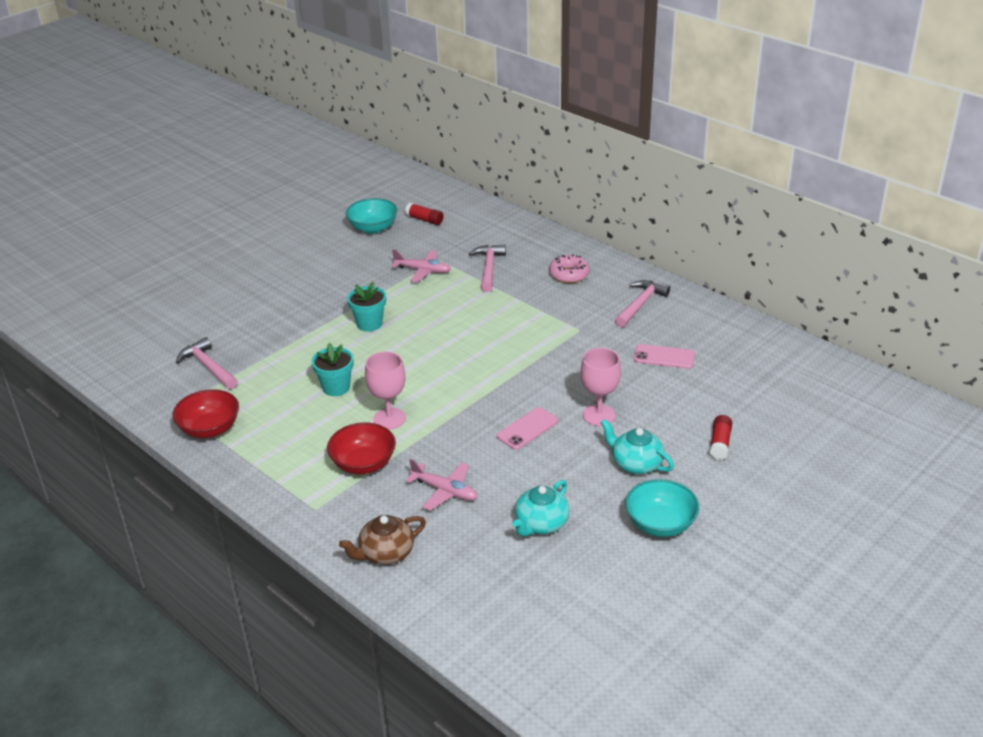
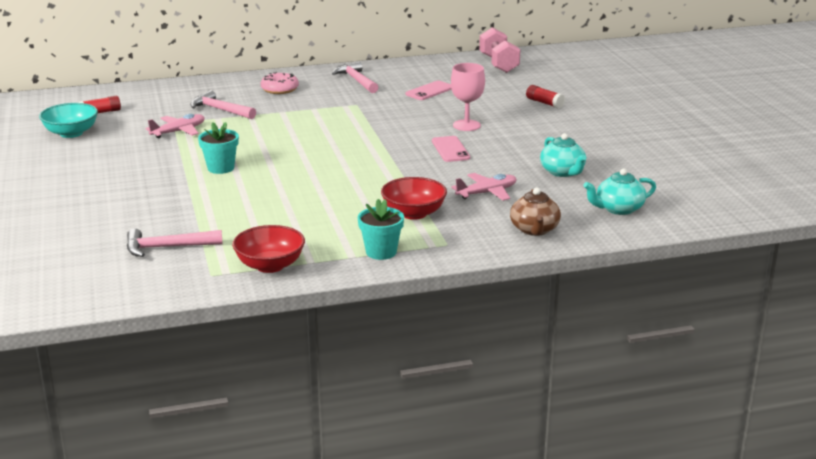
camera: 60 degrees left, 10 degrees down
(336, 387) = (292, 201): turquoise flower pot -> turquoise flower pot (381, 252)
(389, 418) = (368, 191): pink goblet -> none
(635, 463) = (534, 129): turquoise teapot -> turquoise teapot (618, 209)
(660, 524) = (604, 139): turquoise bowl -> none
(799, 369) = (498, 64): none -> pink dumbbell

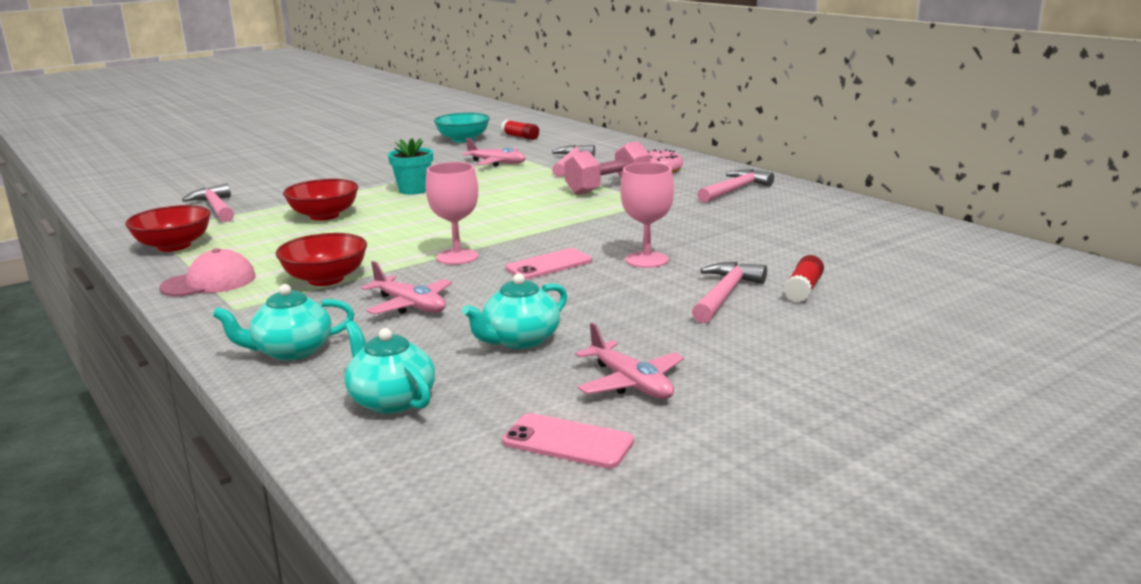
camera: 70 degrees right, 5 degrees down
(254, 205) = (324, 216): none -> red bowl
(381, 252) = (209, 282): turquoise flower pot -> pink cap
(408, 171) = (457, 257): none -> pink goblet
(429, 91) = (750, 224): pink phone -> pink phone (568, 442)
(498, 64) = (929, 240): pink dumbbell -> pink dumbbell (608, 188)
(534, 230) = (291, 351): brown teapot -> turquoise teapot
(537, 119) = (725, 294): none -> pink hammer
(631, 157) = (631, 383): none -> pink plane

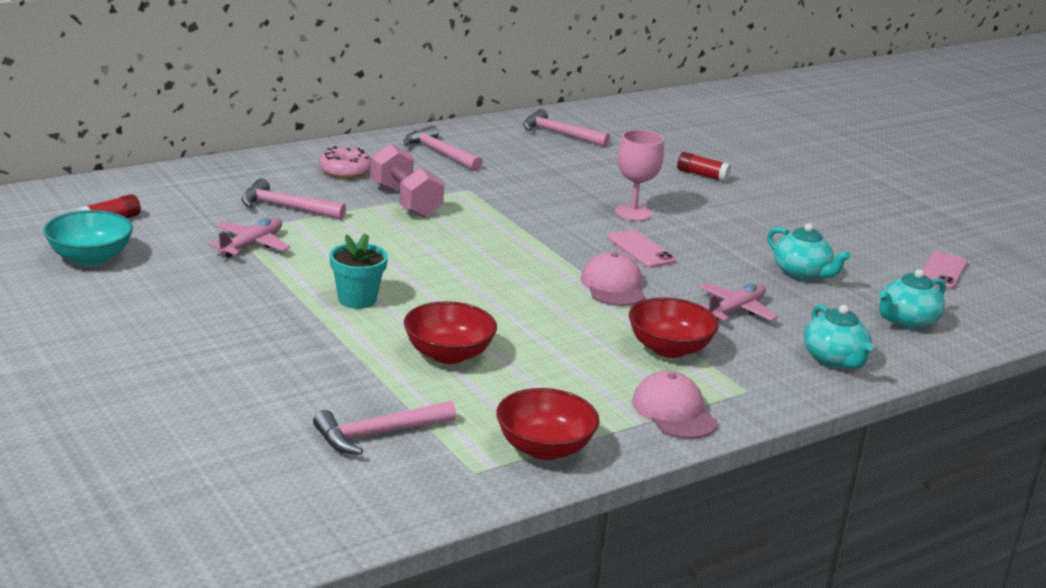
camera: 90 degrees left, 5 degrees up
(457, 257) = (613, 286): pink goblet -> pink cap
(631, 383) = (863, 246): pink plane -> none
(725, 294) = (711, 199): pink hammer -> pink hammer (559, 134)

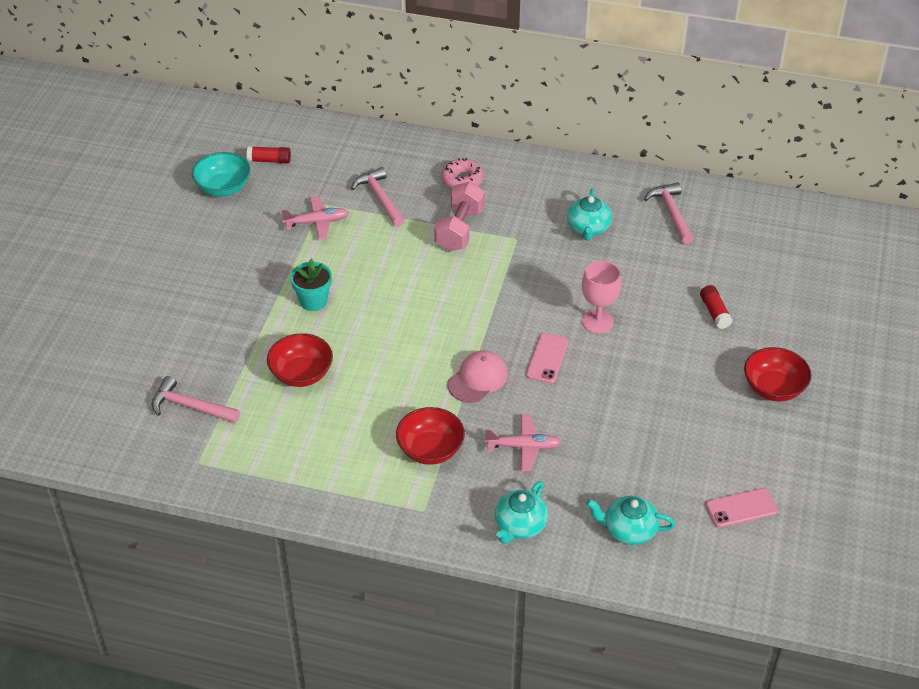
camera: 50 degrees right, 20 degrees up
(439, 153) = (551, 192): pink hammer -> none
(544, 448) = (253, 471): red bowl -> red bowl (773, 388)
(674, 412) = (357, 495): pink cap -> none
(802, 273) = (626, 445): turquoise teapot -> turquoise teapot (588, 228)

